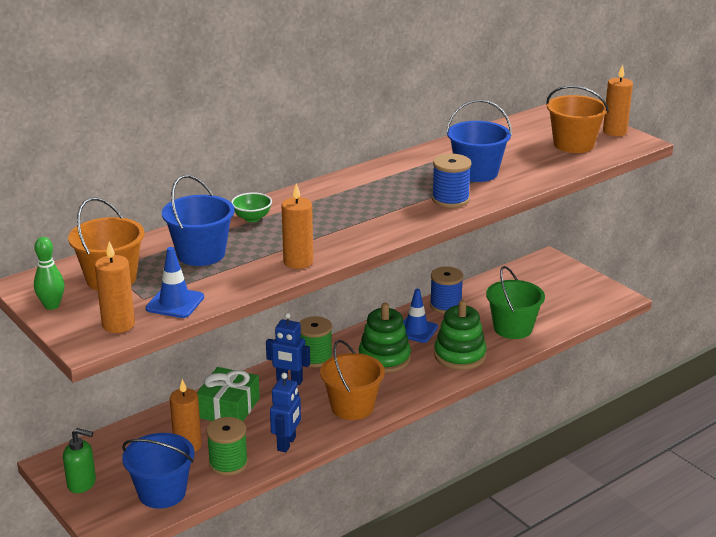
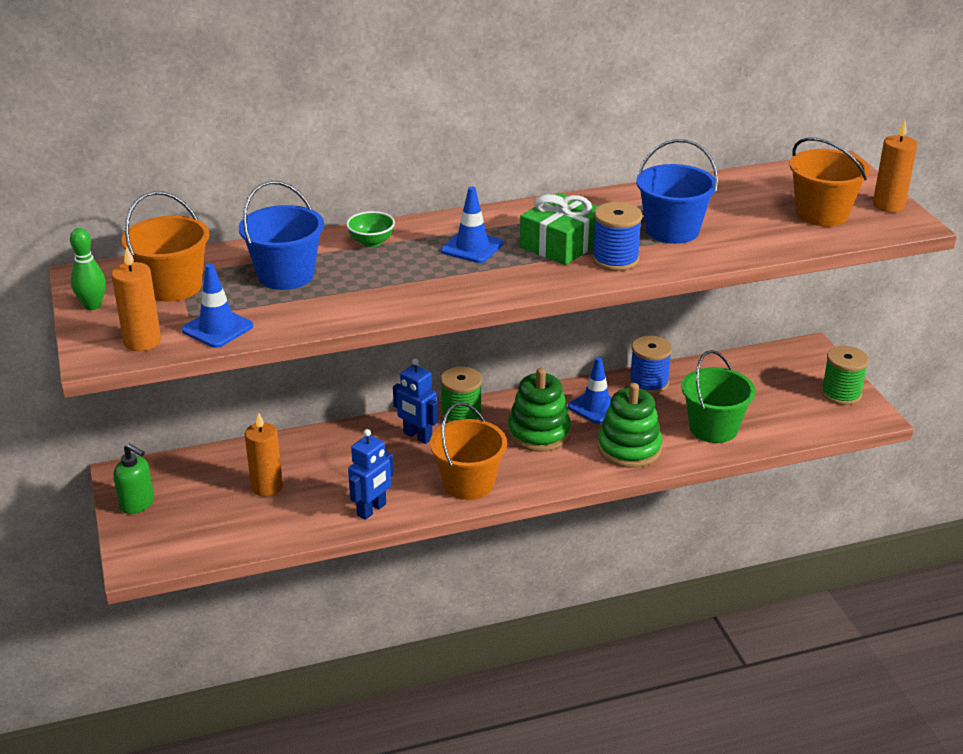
camera: 20 degrees right, 5 degrees up
(162, 493) = (210, 534): blue bucket -> none
(228, 408) = (334, 453): green gift -> green gift (561, 244)
(228, 463) = (297, 518): green spool -> green spool (841, 394)
(298, 262) = (383, 305): orange candle -> none
(335, 209) = (472, 247): none -> blue traffic cone

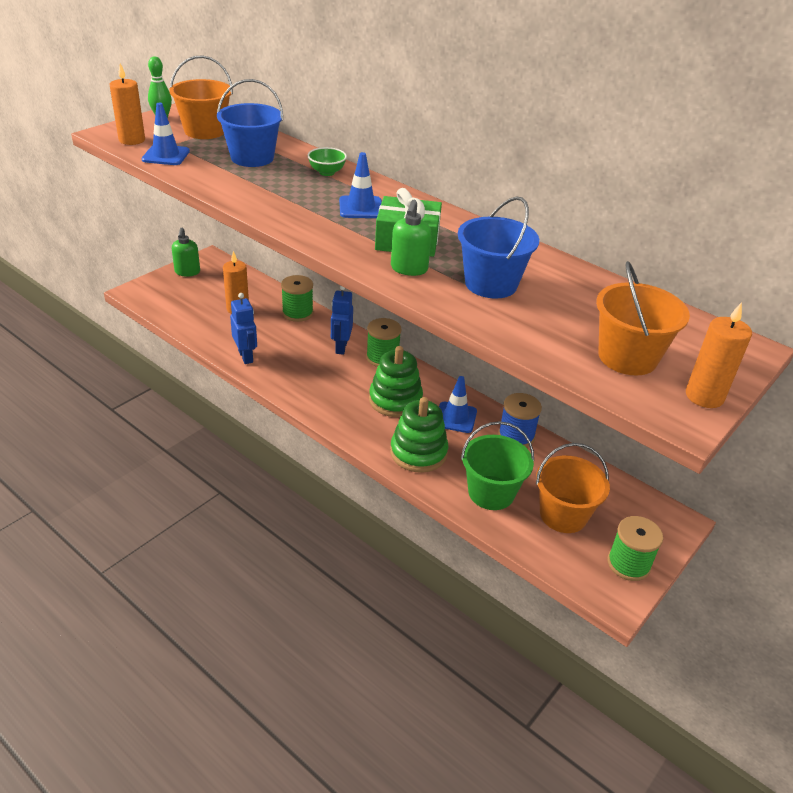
camera: 55 degrees right, 5 degrees up
(321, 444) = (297, 313): none -> green spool
(372, 510) = (246, 356): blue robot -> blue robot turned 120 degrees counterclockwise
(468, 483) = (307, 387): orange bucket -> orange bucket (563, 515)
(615, 259) = (409, 269): blue spool -> green soap dispenser

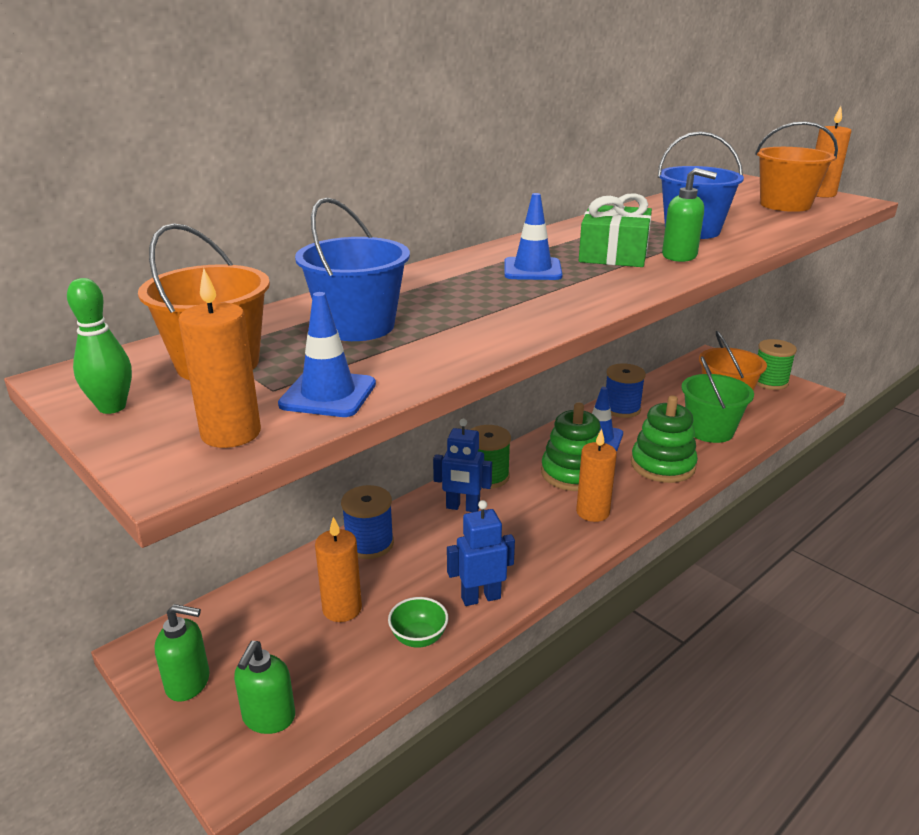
camera: 80 degrees left, 10 degrees down
(162, 296) = (268, 718): none -> green soap dispenser
(297, 313) = (369, 543): green spool -> blue spool
(327, 172) = (421, 283): green bowl -> green bowl (418, 638)
(342, 407) = (592, 512): none -> orange candle

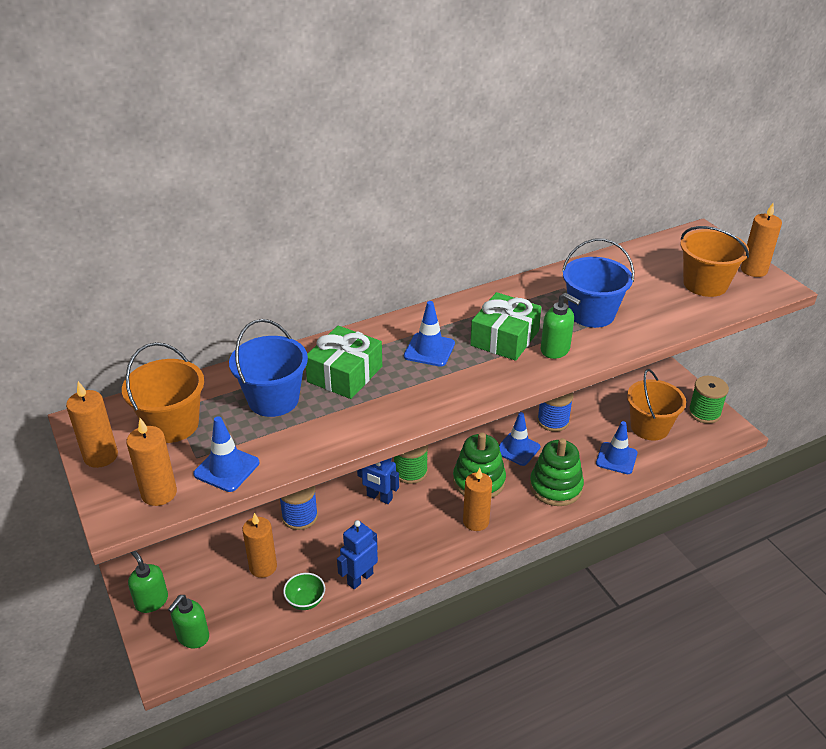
camera: 15 degrees right, 10 degrees up
(112, 407) = (101, 456): green bowling pin -> orange candle
(188, 683) = (151, 601): green soap dispenser -> green soap dispenser turned 150 degrees counterclockwise
(441, 297) = (345, 374): none -> green gift
(480, 597) = (360, 578): blue robot -> blue robot turned 45 degrees counterclockwise
(710, 431) = (616, 458): green bucket -> blue traffic cone

